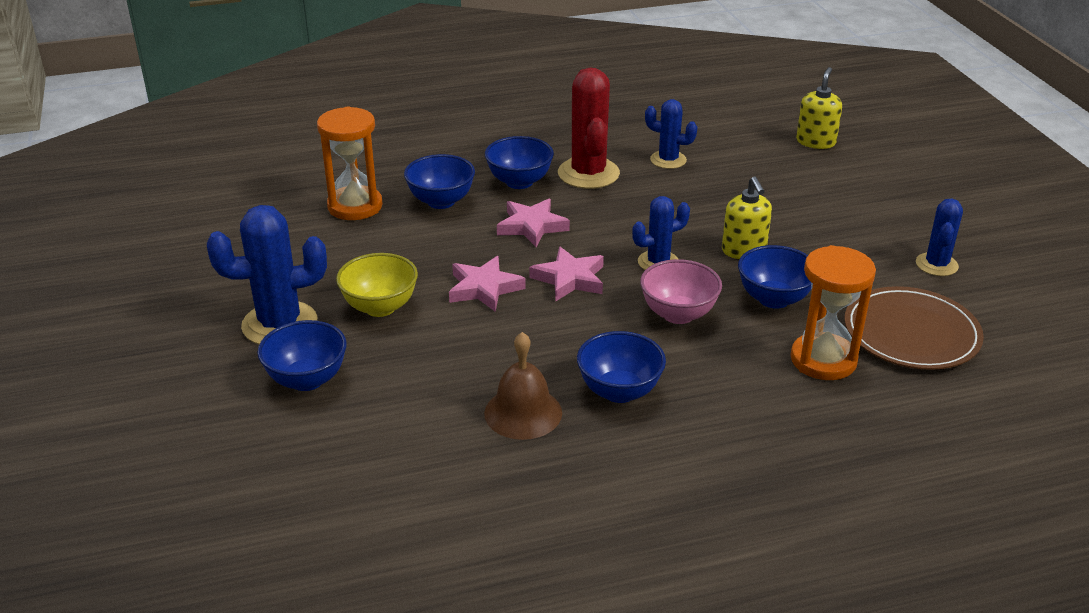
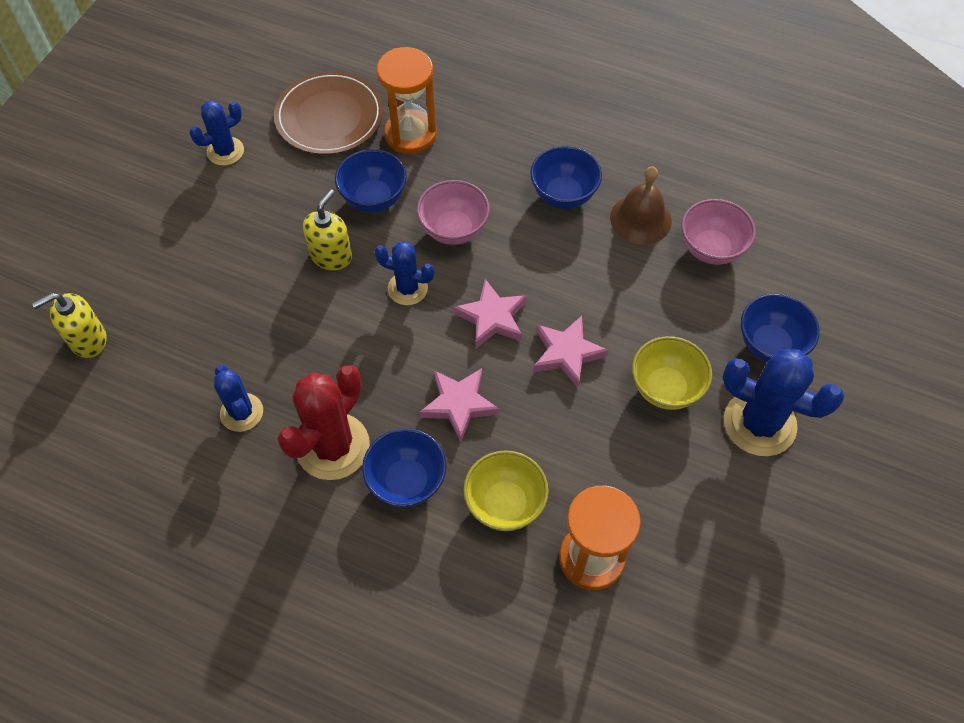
camera: 140 degrees left, 25 degrees up
(427, 425) = (711, 249): none -> pink bowl
(441, 201) = (505, 504): blue bowl -> yellow bowl

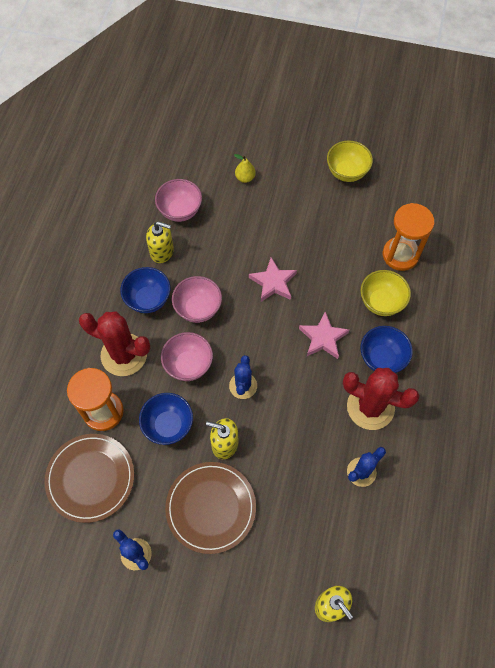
camera: 100 degrees left, 5 degrees up
(253, 230) = (211, 507): none -> brown plate
(484, 161) = (124, 355): none -> red cactus
(492, 318) = (256, 329): pink star -> none
(538, 251) = (198, 308): none -> pink bowl
(640, 219) = (162, 251): brown bell -> yellow soap dispenser
(665, 388) = (286, 228): yellow bowl -> yellow bowl (346, 172)
(759, 423) = (298, 181): blue cactus -> none
(770, 345) = (245, 178): blue bowl -> yellow pear

